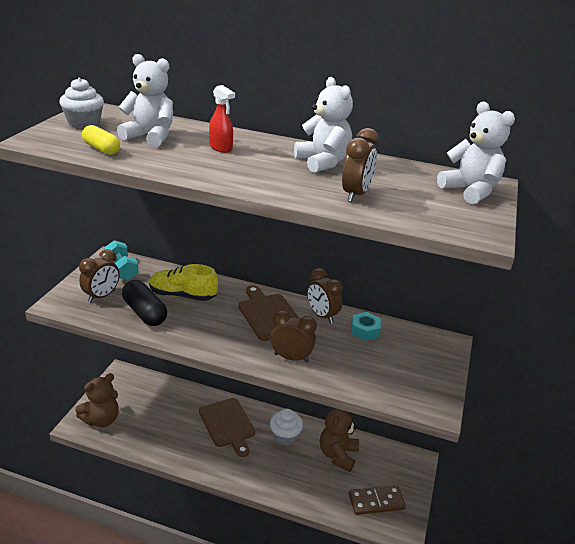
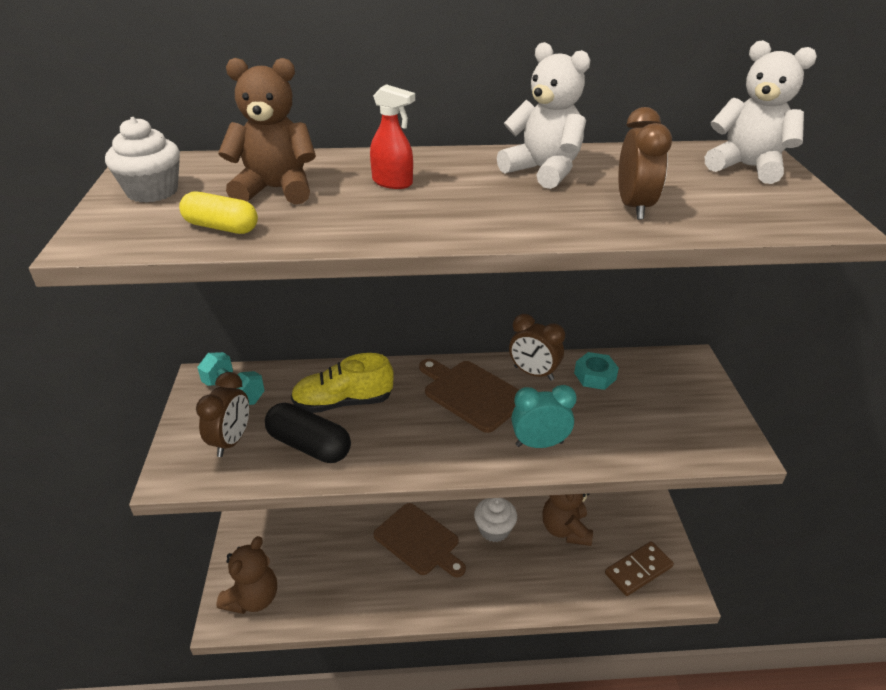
camera: 20 degrees left, 5 degrees up
(150, 137) = (275, 190): white teddy bear -> brown teddy bear
(291, 358) = (539, 444): brown clock -> turquoise clock

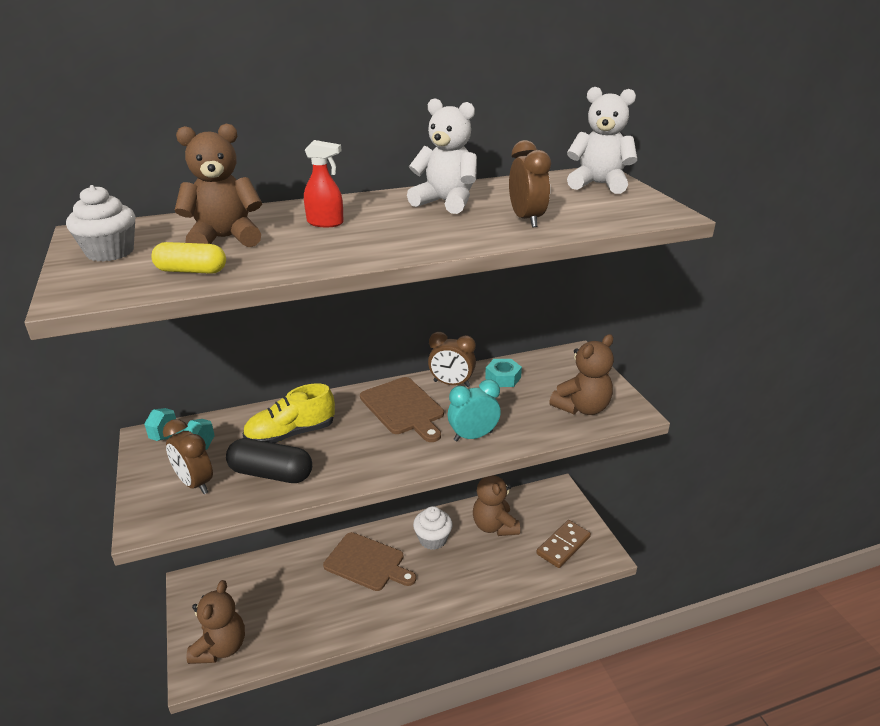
camera: 15 degrees left, 5 degrees down
(231, 441) = (195, 483): brown clock -> brown clock turned 135 degrees clockwise
(471, 393) = (403, 408): brown cutting board -> brown cutting board turned 150 degrees counterclockwise
(679, 432) = (582, 408): none -> brown teddy bear

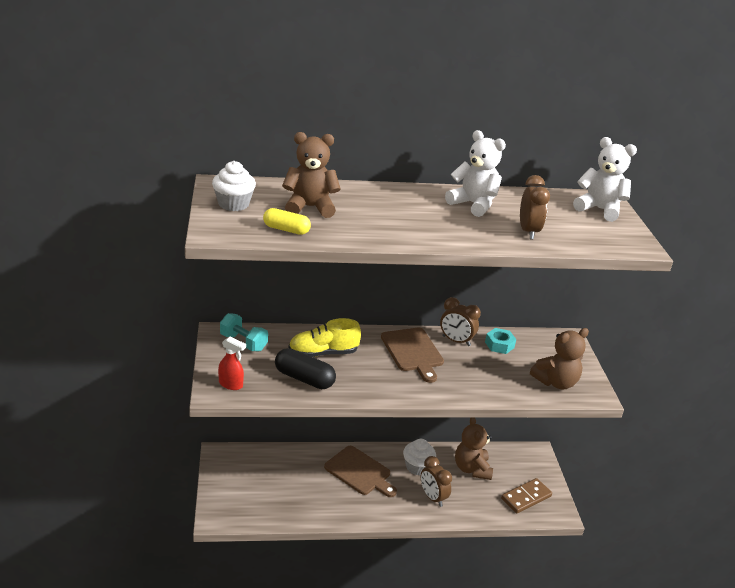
camera: 10 degrees right, 0 degrees up
(195, 483) = (249, 373): brown clock -> brown clock (432, 497)
(221, 647) = (236, 505): brown teddy bear -> none
(325, 223) = (381, 207): red spray bottle -> red spray bottle (231, 384)
(473, 436) = (461, 385): turquoise clock -> none

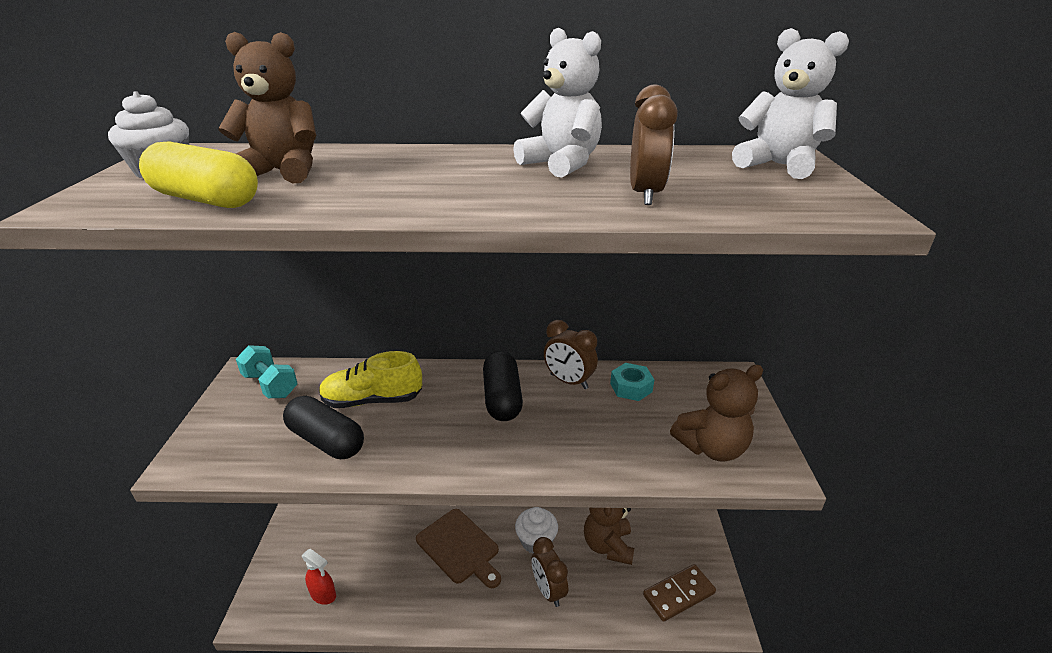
camera: 10 degrees right, 0 degrees up
(231, 384) = (214, 450): red spray bottle -> red spray bottle (323, 595)
(286, 229) = (206, 199): yellow capsule -> yellow capsule, size x1.53
(413, 352) = (502, 398): brown cutting board -> black capsule

